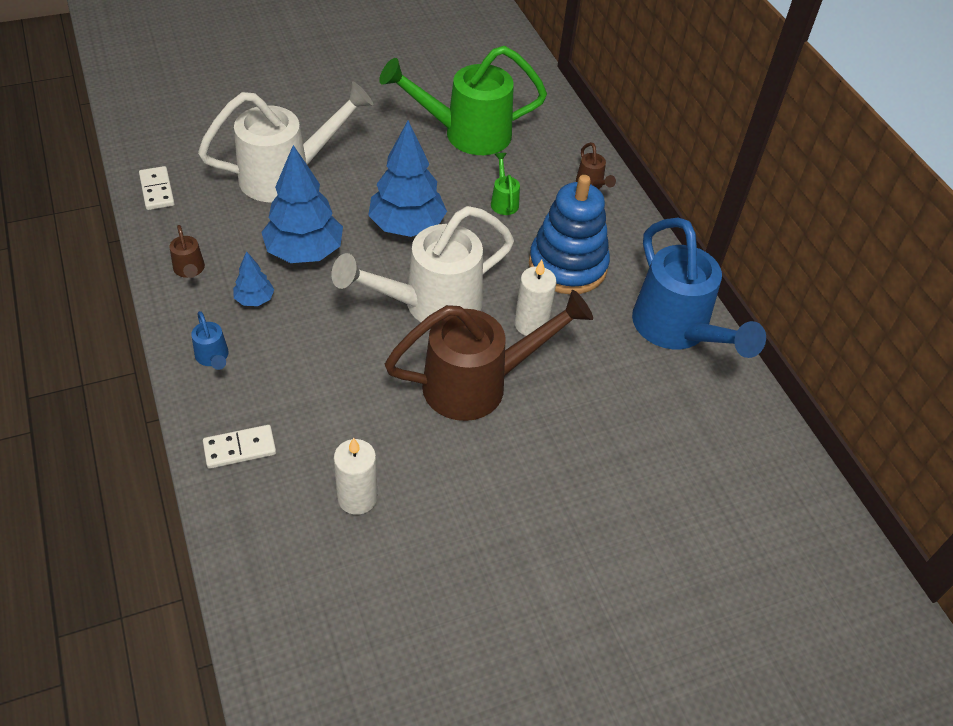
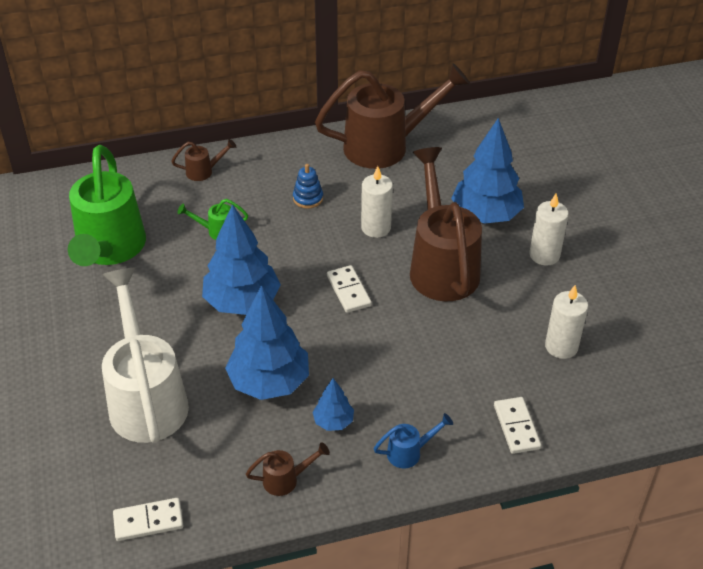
camera: 80 degrees left, 5 degrees down
(430, 305) = (349, 291): white watering can -> white domino
(510, 488) = (544, 255): none -> white candle
(567, 266) = (308, 198): blue stacking toy -> blue stacking toy, size x0.43
(573, 429) = (486, 215): none -> blue tree
(677, 331) = (387, 146): blue watering can -> brown watering can

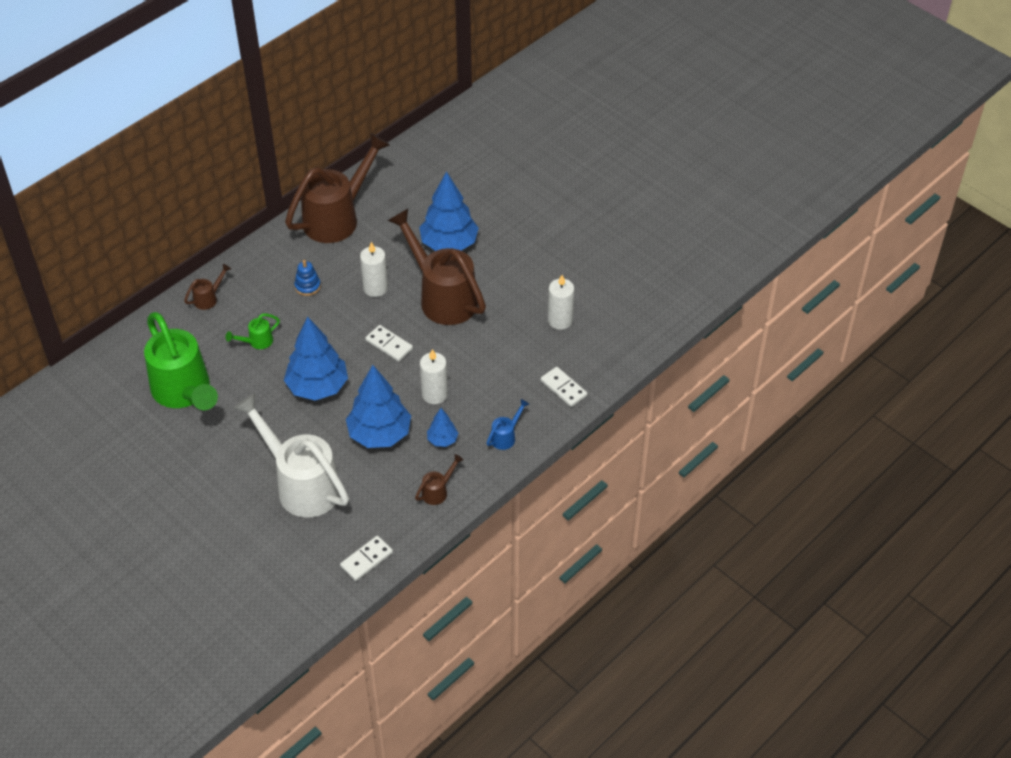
camera: 30 degrees left, 5 degrees up
(544, 255) = (509, 258): white candle -> white candle (434, 394)

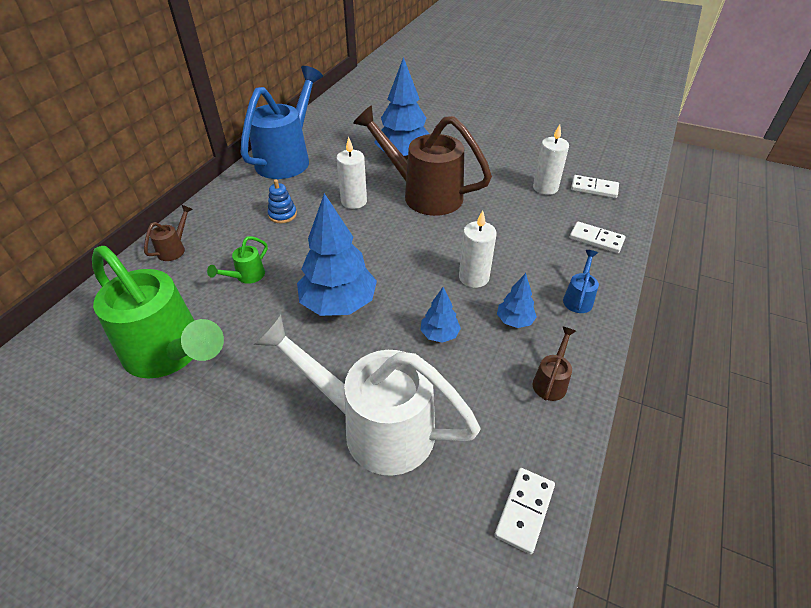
camera: 20 degrees left, 5 degrees down
(338, 217) = (288, 158): brown watering can -> blue watering can
(379, 434) = (439, 334): blue tree -> blue tree, size x0.49
(389, 344) = (396, 244): white domino -> white domino (594, 188)

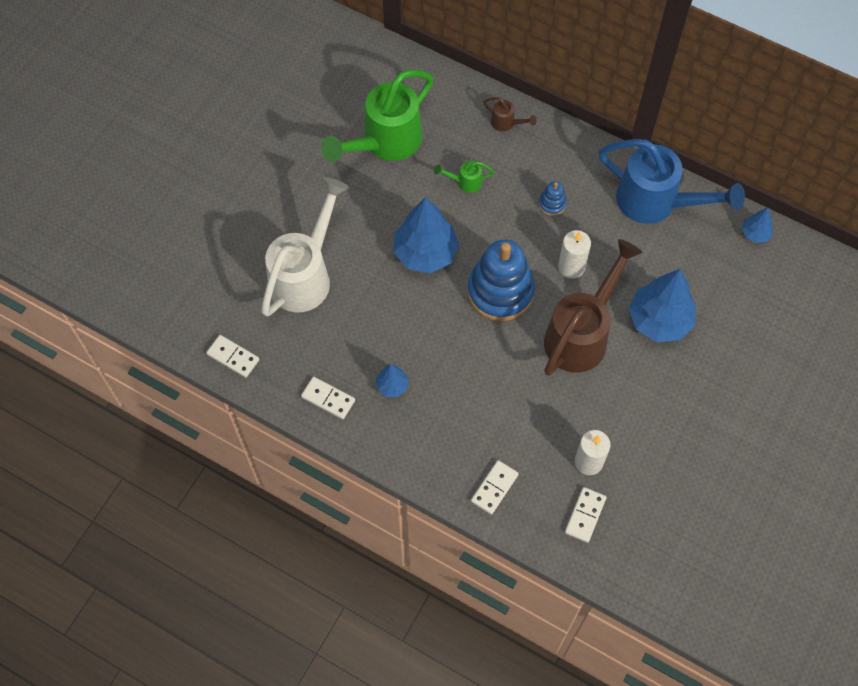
camera: 95 degrees right, 20 degrees up
(246, 277) = (465, 182): green watering can -> green watering can turned 45 degrees counterclockwise
(384, 244) = (500, 291): none -> blue stacking toy
(439, 334) = (383, 325): blue tree -> blue tree (755, 234)
(473, 277) = (448, 362): white candle -> none
(551, 381) = (328, 399): brown watering can -> white domino
(578, 298) = (413, 446): blue watering can -> none

